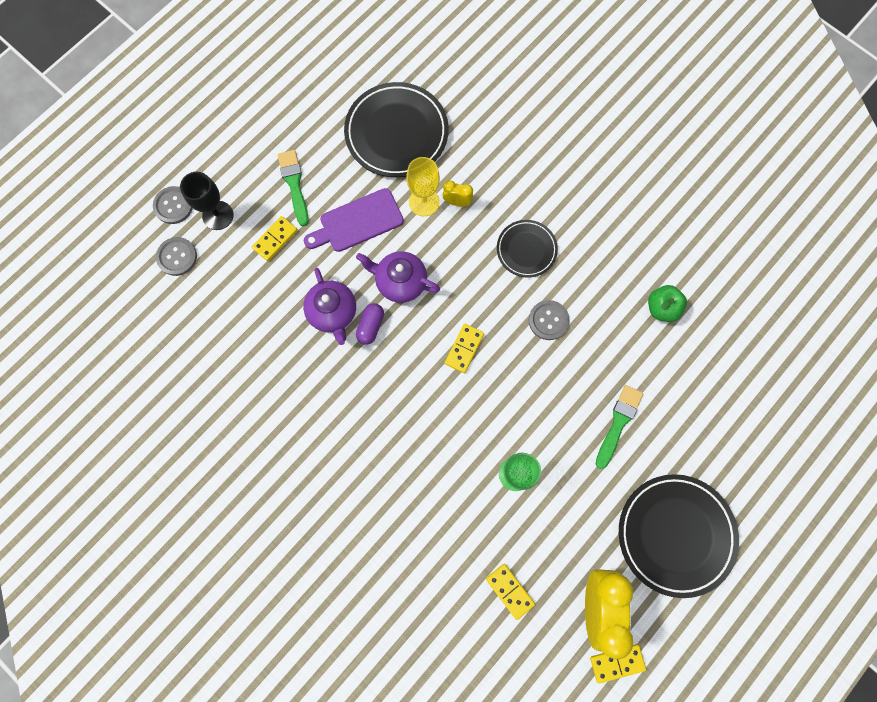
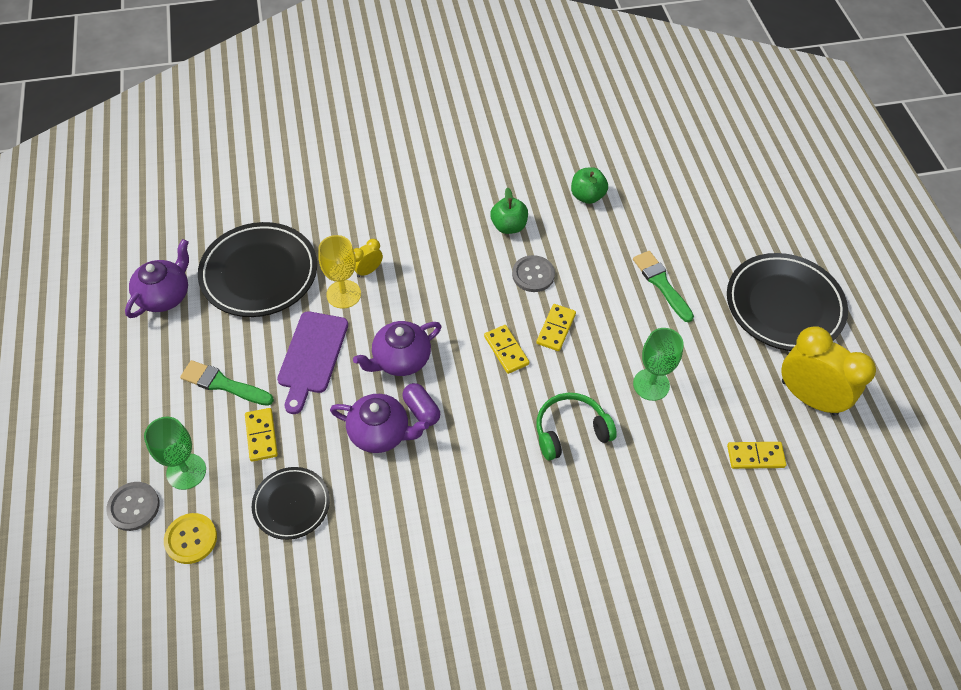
camera: 55 degrees left, 20 degrees down
(177, 257) = (191, 539): grey button -> yellow button
(218, 215) = (186, 471): black goblet -> green goblet
(332, 90) = (165, 295): none -> purple teapot
(430, 441) = (570, 431): none -> green headphones
(526, 250) = (457, 250): black plate -> black plate (291, 504)
(580, 270) = (508, 226): none -> green apple
(617, 662) = (869, 415): yellow domino -> yellow domino (556, 329)

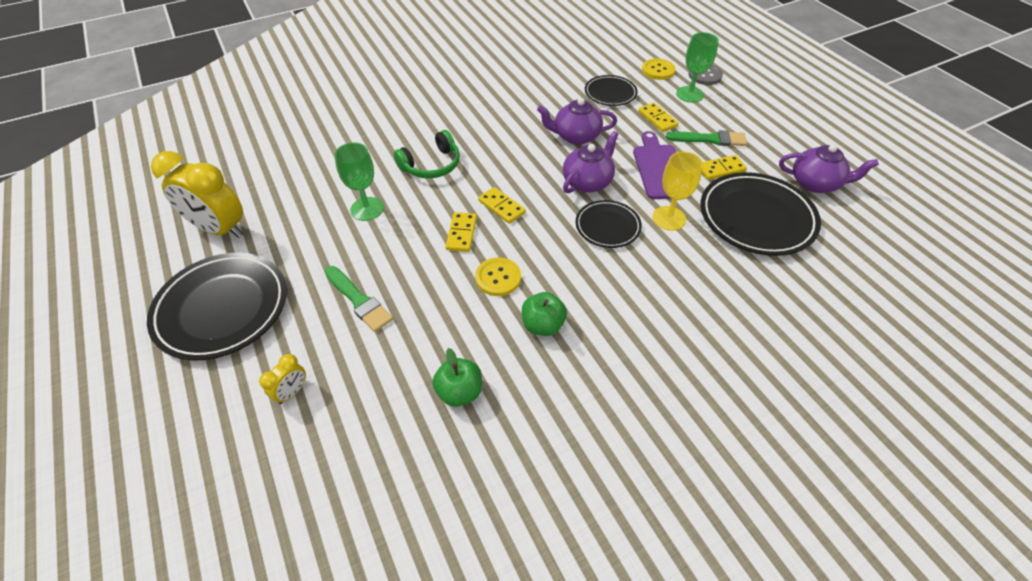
camera: 165 degrees right, 5 degrees down
(165, 295) = (815, 183): purple teapot -> purple teapot turned 90 degrees counterclockwise
(368, 271) = (661, 243): yellow clock -> yellow clock (292, 392)
(409, 300) = (607, 226): none -> black plate
(421, 410) = (553, 154): purple capsule -> none
(533, 275) = (498, 278): grey button -> yellow button
(755, 456) = (279, 179): yellow domino -> yellow domino (721, 169)

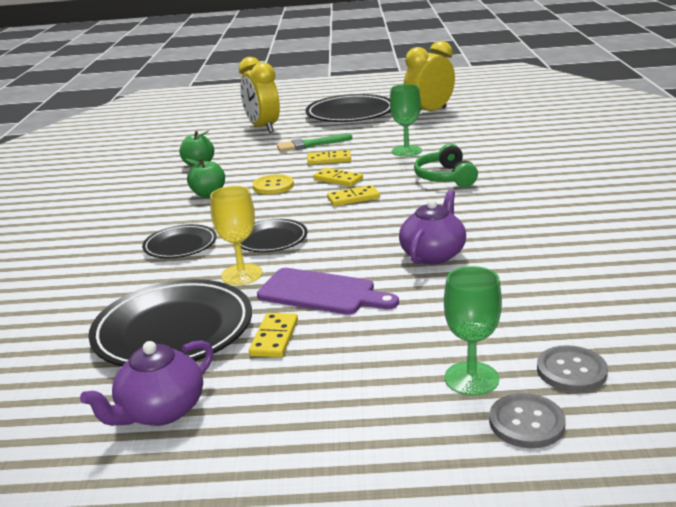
camera: 120 degrees right, 25 degrees down
(292, 392) = (263, 128): yellow clock -> yellow clock, size x2.18
(587, 182) = (345, 244): purple teapot -> none
(610, 93) = (519, 303): black plate -> black plate (180, 245)
(657, 119) = (425, 324): yellow domino -> yellow domino (329, 160)
(658, 70) = (571, 371): yellow button -> grey button
(710, 139) = (341, 353): green brush -> none

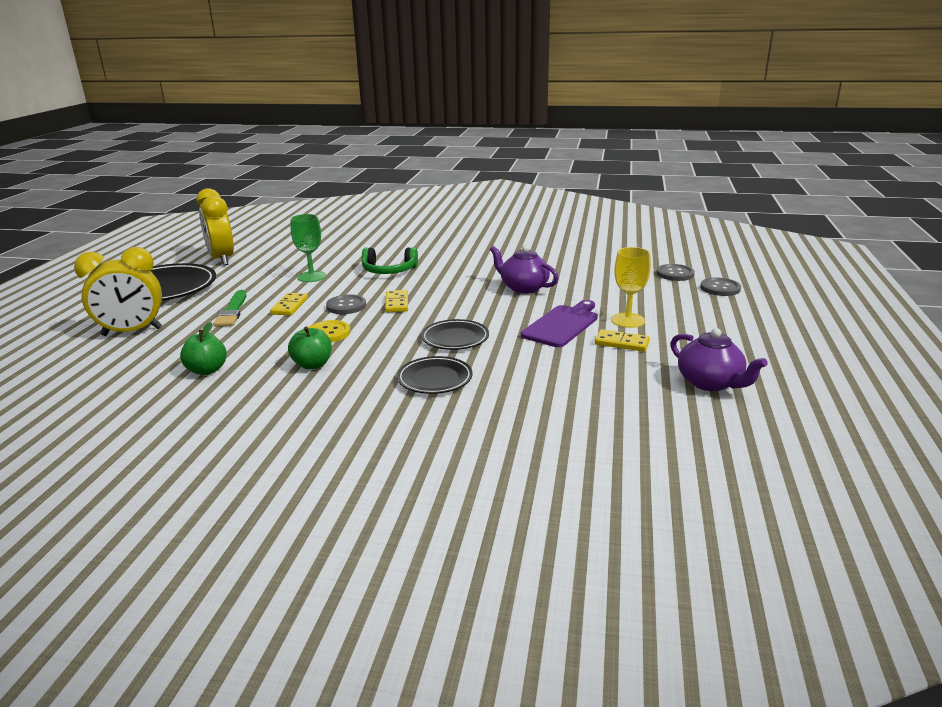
camera: 80 degrees left, 0 degrees up
(173, 330) = (599, 380): black plate -> none
(241, 274) = (515, 352): yellow goblet -> yellow goblet (628, 320)
(338, 179) = (346, 306): yellow domino -> grey button
(471, 378) = (680, 294): green goblet -> none

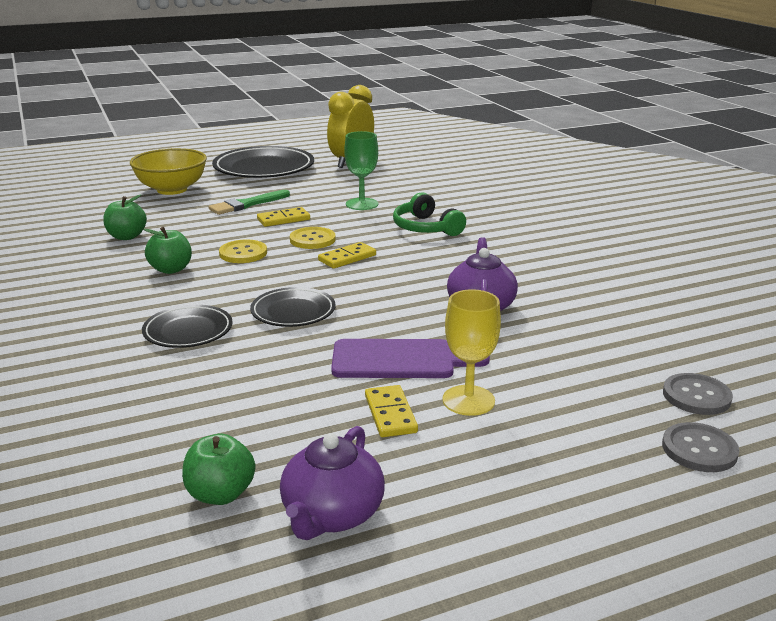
camera: 55 degrees right, 0 degrees up
(132, 332) = (172, 189): yellow clock -> yellow bowl
(346, 306) = (312, 240): grey button -> yellow button
(664, 410) = (220, 494): none -> green apple

